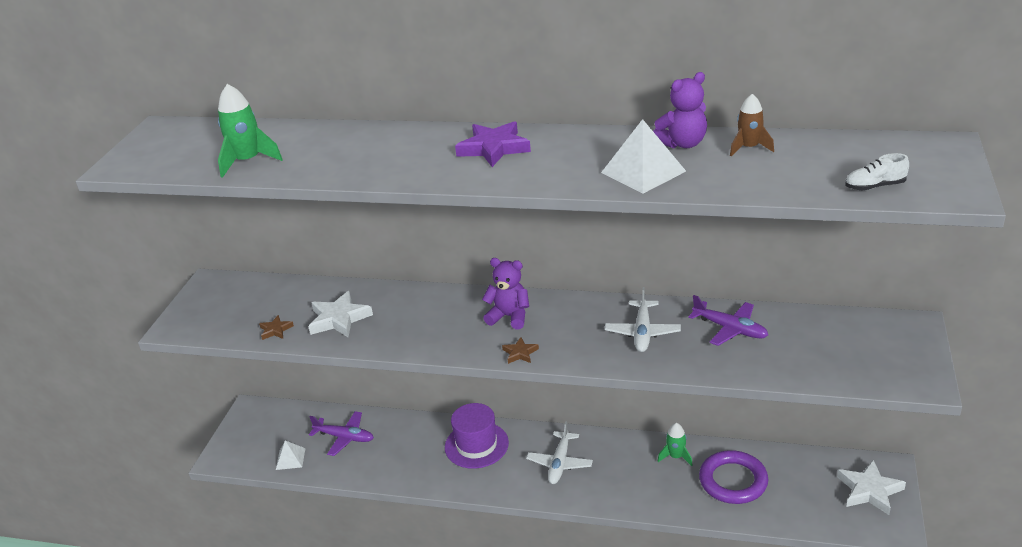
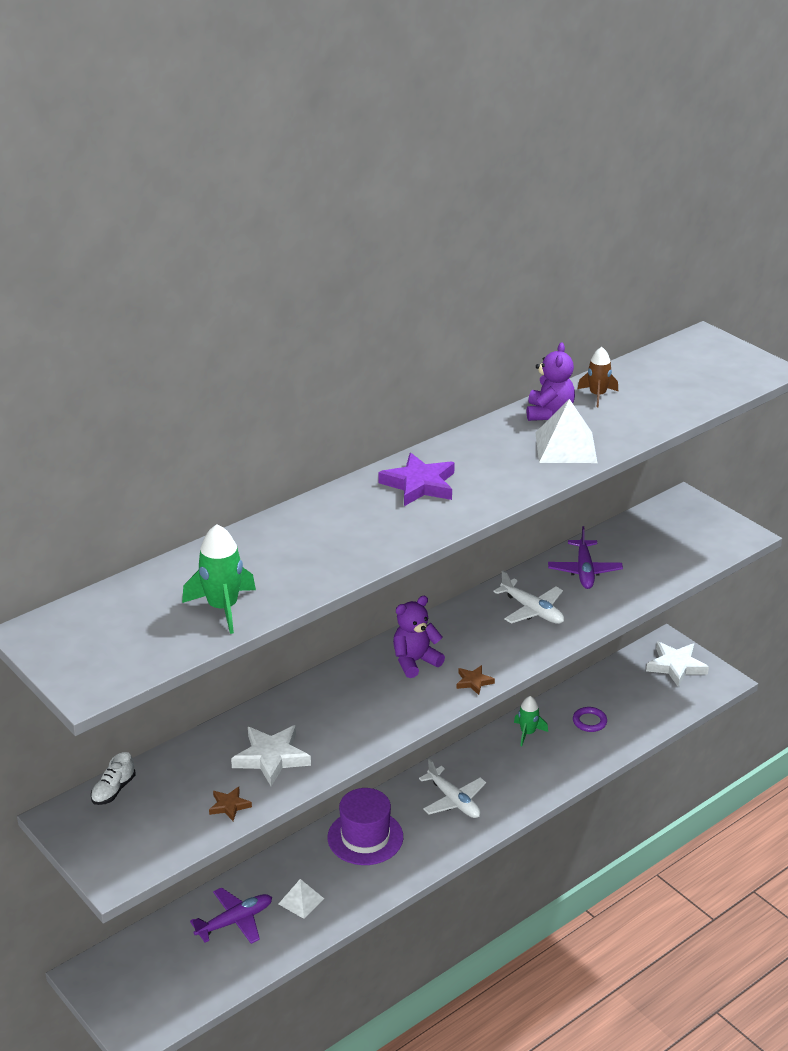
camera: 55 degrees left, 0 degrees up
(290, 458) = (213, 977): white pyramid -> white pyramid (301, 901)
(730, 329) = (584, 571): purple plane -> purple plane turned 105 degrees clockwise
(733, 481) = (589, 721): purple ring -> purple ring, size x0.51
(875, 186) = (718, 387): white shoe -> white shoe (113, 790)

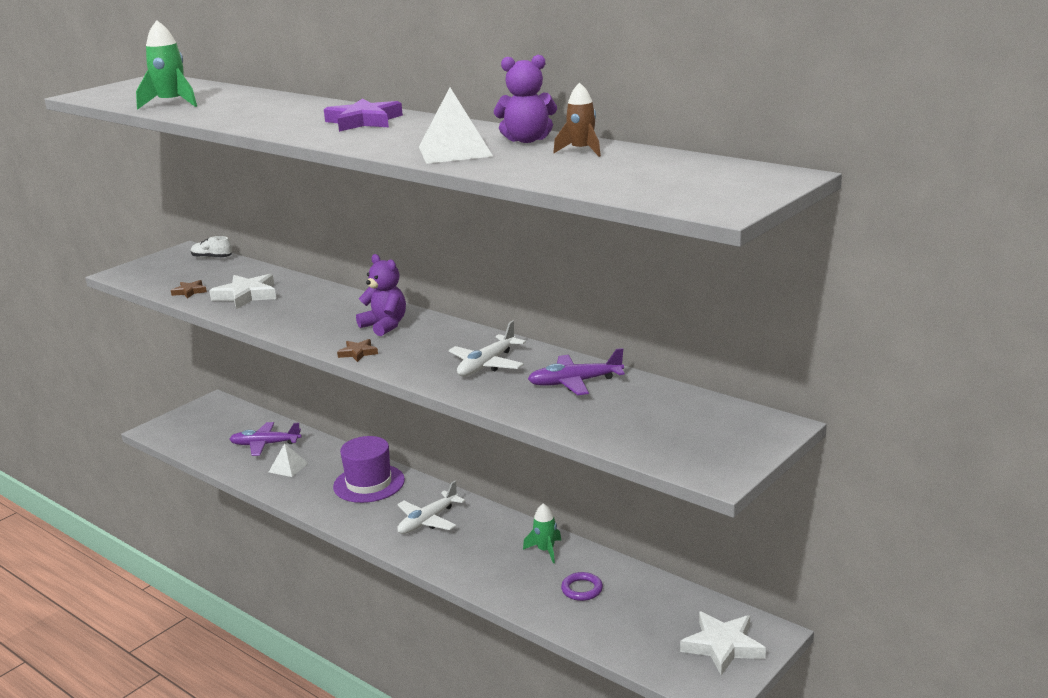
camera: 80 degrees right, 10 degrees down
(235, 921) = (265, 444): purple plane -> purple plane turned 135 degrees clockwise

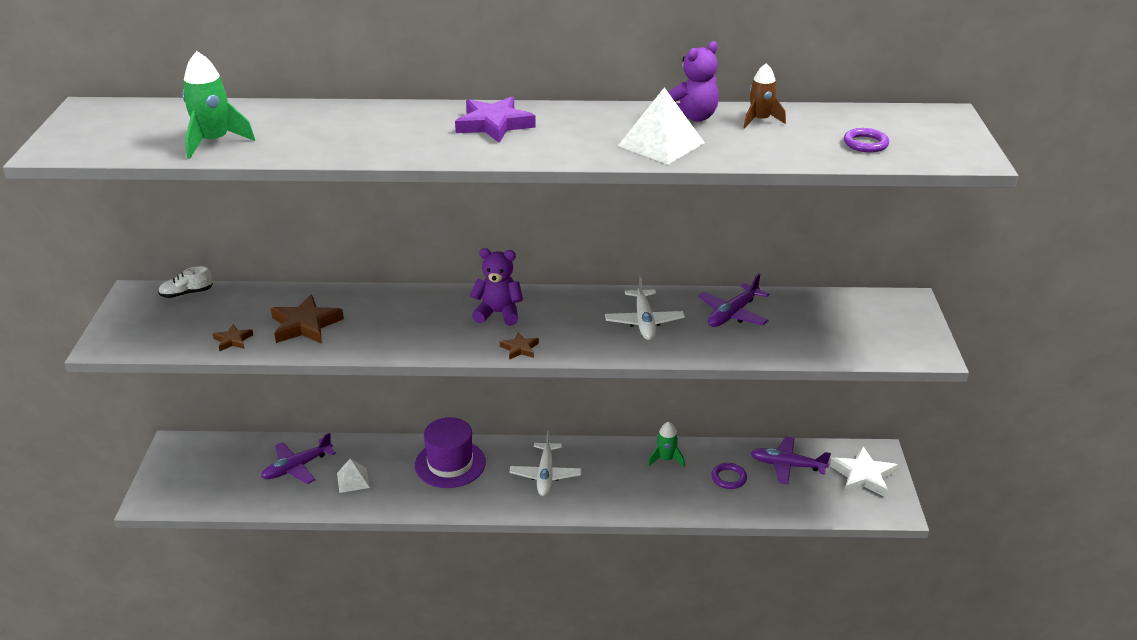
camera: 40 degrees left, 10 degrees up
(246, 295) = (305, 325): white star -> brown star
(638, 181) = (865, 144): none -> purple ring
(654, 603) = (787, 465): none -> purple plane

